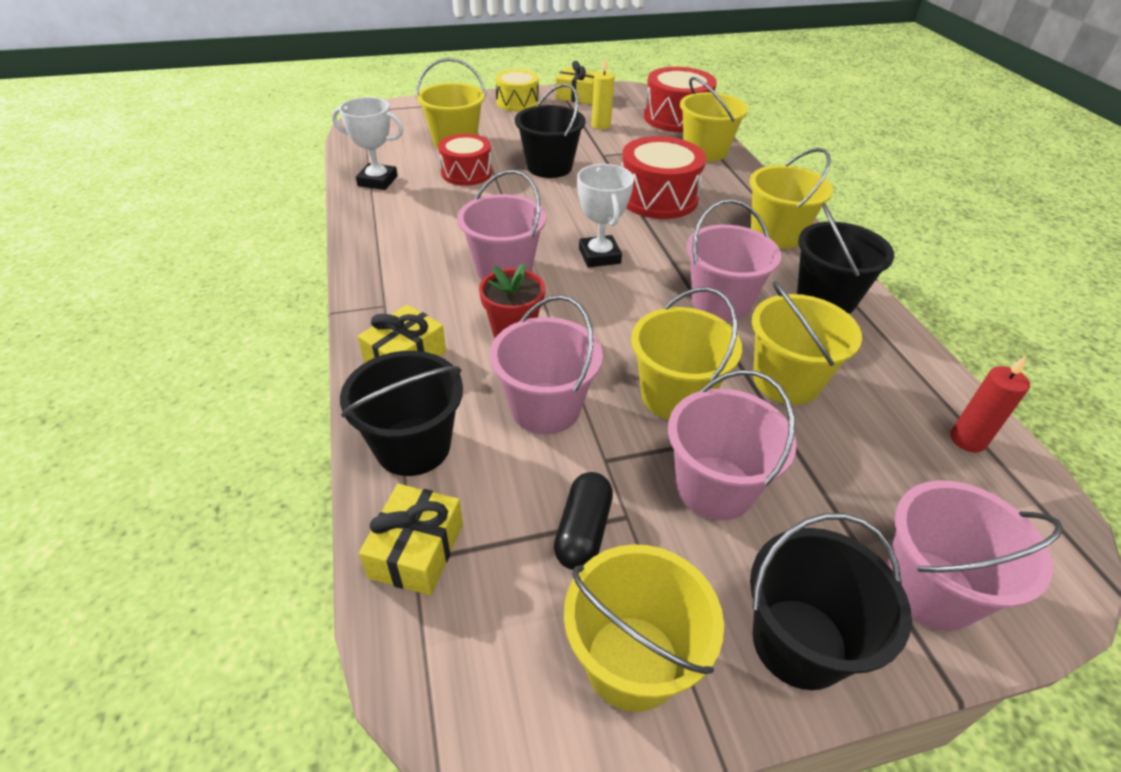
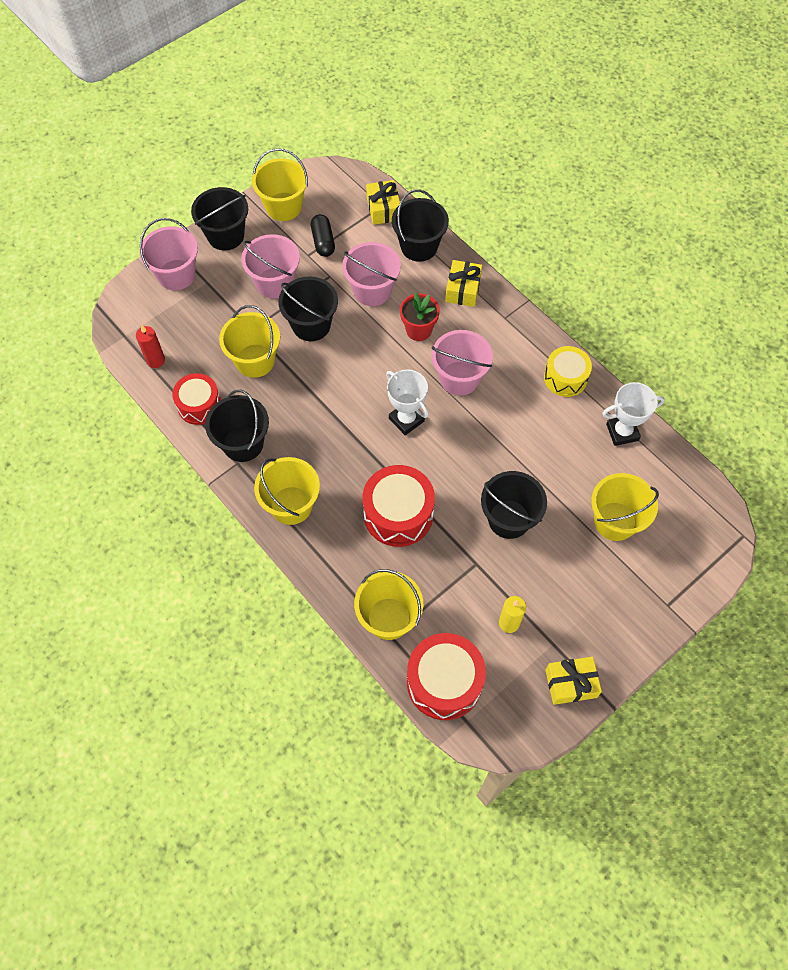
camera: 155 degrees right, 20 degrees up
(466, 173) = (567, 476): red drum -> red drum (199, 405)
(517, 102) = (619, 633): yellow drum -> yellow drum (565, 378)
(675, 396) = (311, 325): yellow bucket -> black bucket
(721, 302) = (309, 409): pink bucket -> none

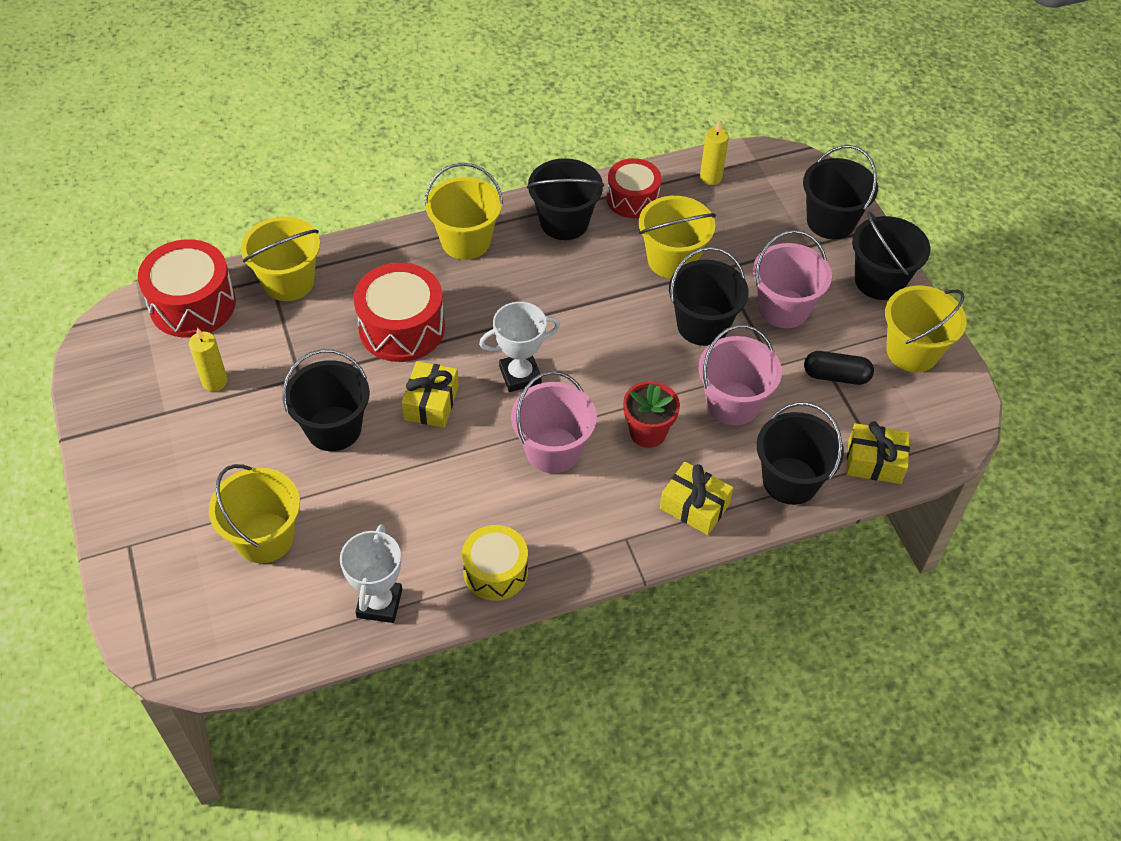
camera: 110 degrees right, 10 degrees down
(155, 360) = (710, 177): red candle -> yellow candle
(176, 275) = (830, 221): pink bucket -> black bucket
(571, 683) = (113, 411): yellow gift -> yellow gift (431, 403)

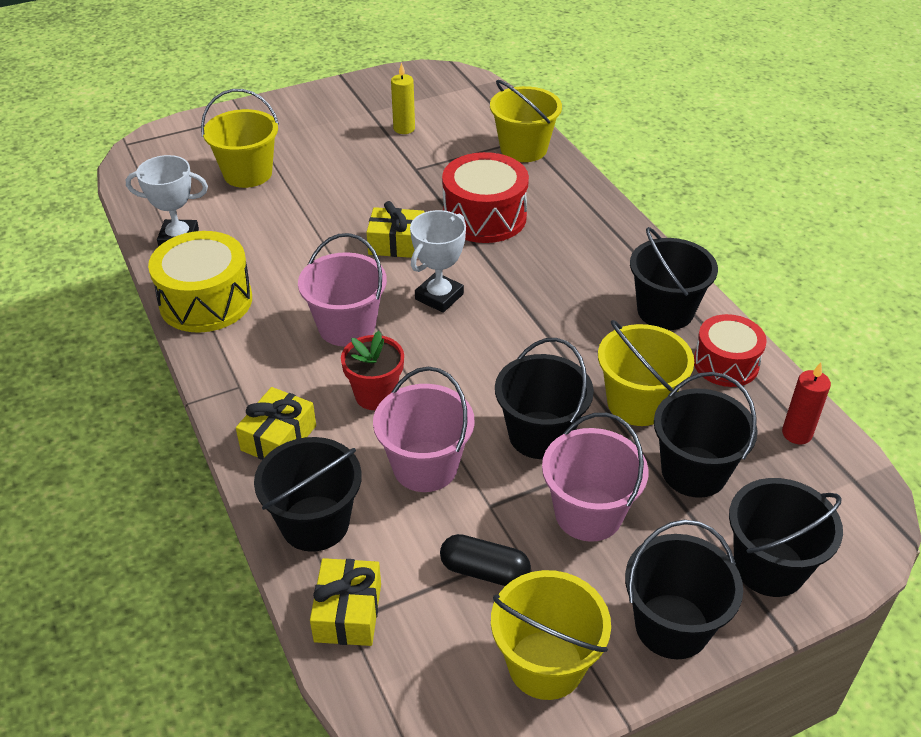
camera: 85 degrees right, 10 degrees down
(192, 304) = (485, 107): red drum -> none
(334, 428) = (361, 193): black bucket -> black bucket (694, 472)
(466, 241) = (610, 244): yellow bucket -> none
(495, 571) = (206, 301): yellow drum -> yellow drum, size x1.51
(520, 375) = (439, 297): white trophy -> white trophy turned 60 degrees clockwise
(710, 177) = (797, 433): yellow candle -> red candle
(836, 376) = (484, 571): black capsule -> black capsule turned 75 degrees counterclockwise

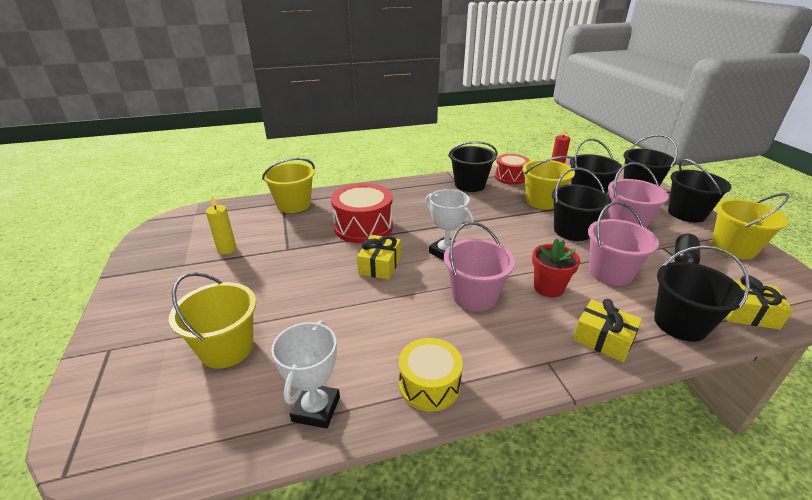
camera: 80 degrees left, 10 degrees down
(206, 301) = (429, 385): yellow drum -> yellow drum, size x0.66

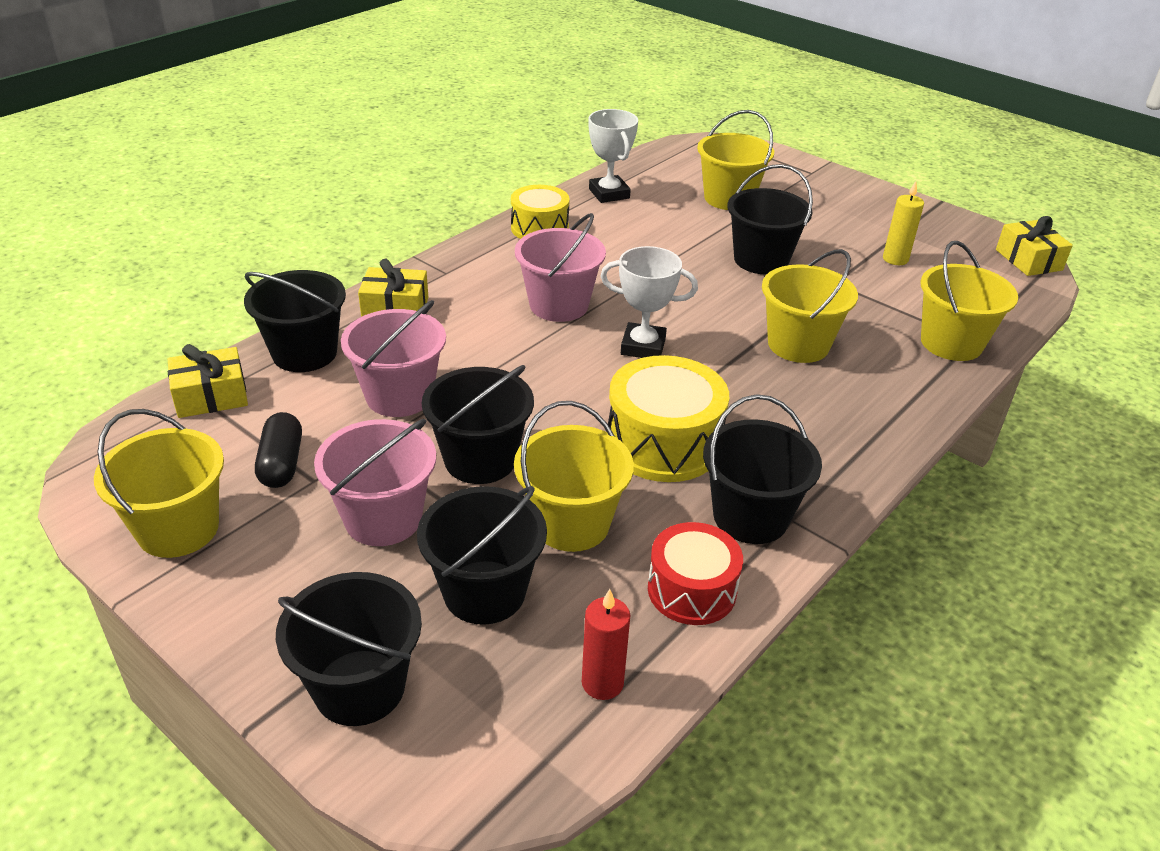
camera: 145 degrees right, 5 degrees up
(363, 227) = (798, 344): red drum -> yellow bucket
(380, 265) = (702, 302): yellow gift -> yellow gift (1028, 260)
(480, 212) = (663, 443): none -> yellow drum
(548, 288) = (477, 344): red flower pot -> none
(686, 213) = (247, 614): black bucket -> black bucket (761, 260)

